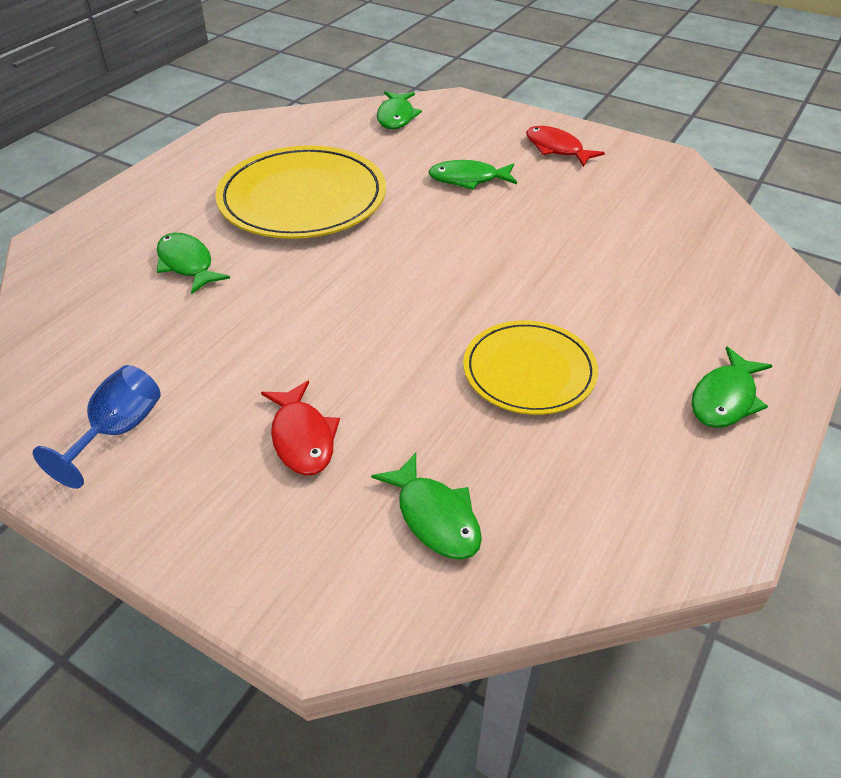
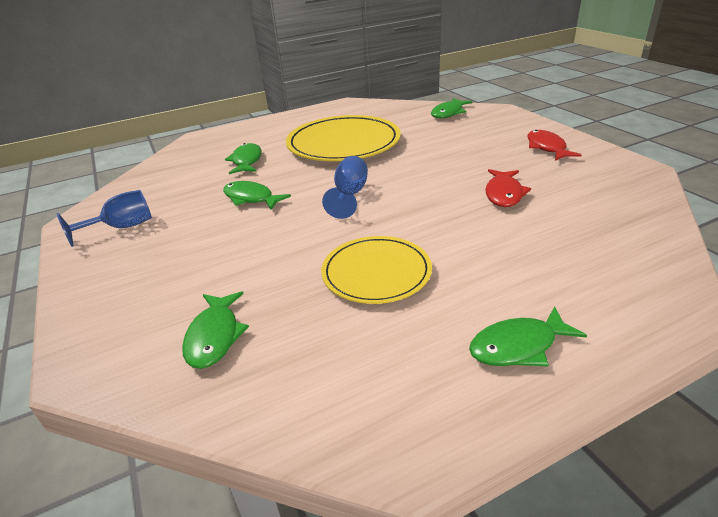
camera: 35 degrees right, 10 degrees down
(302, 438) = (198, 262): red fish -> red fish (504, 194)
(395, 278) = (350, 195): none -> blue goblet
(468, 179) = (460, 153): green fish -> green fish (251, 198)

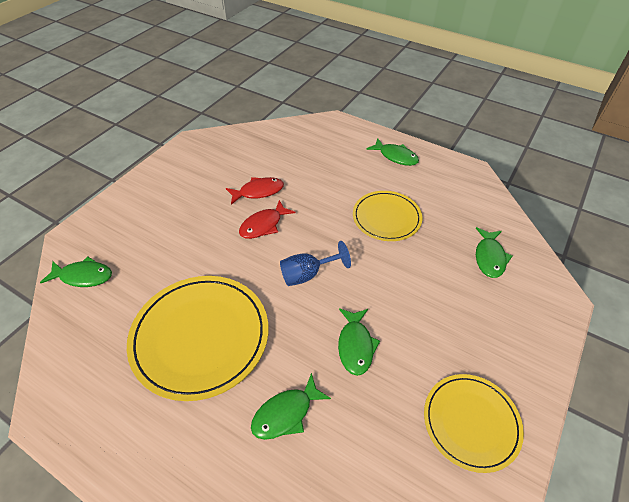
camera: 125 degrees left, 15 degrees up
(122, 227) = (471, 422): blue goblet -> yellow plate
(214, 336) = (489, 257): green fish -> green fish turned 135 degrees clockwise
(547, 148) = (166, 187): red fish -> red fish (263, 225)

